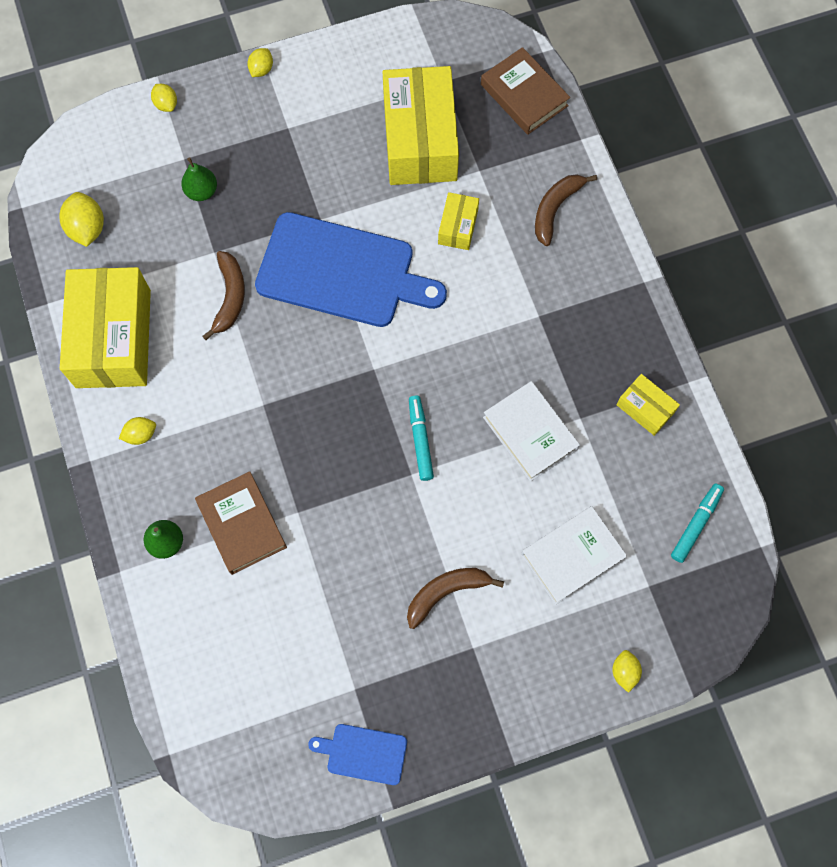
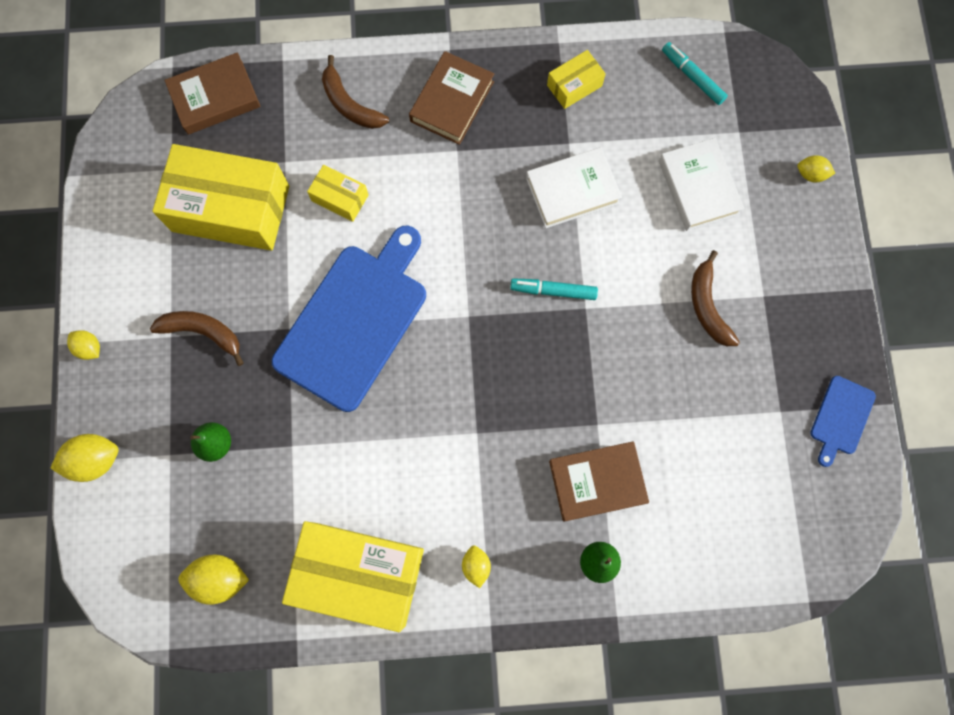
camera: 75 degrees left, 5 degrees up
(166, 104) = (95, 460): yellow lemon -> yellow lemon, size x1.65
(230, 297) = (348, 440): brown banana -> brown banana (203, 332)
(588, 298) = (452, 101): none -> brown book

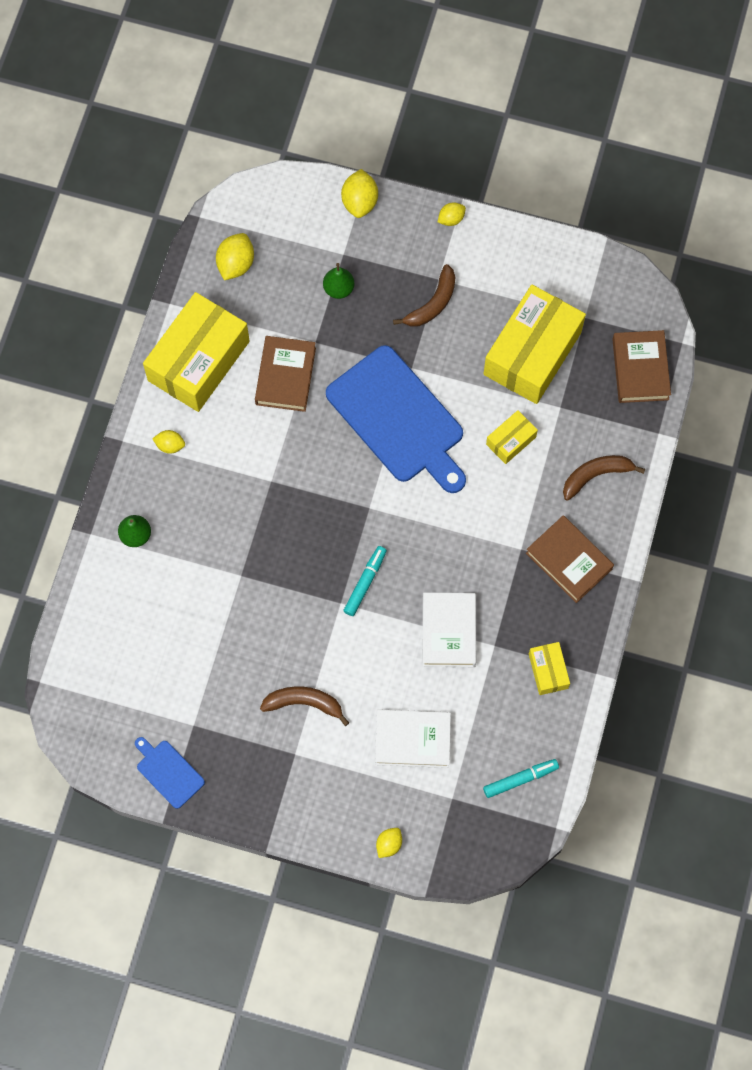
camera: 110 degrees right, 5 degrees down
(597, 482) = (196, 558): brown book -> brown book (285, 376)

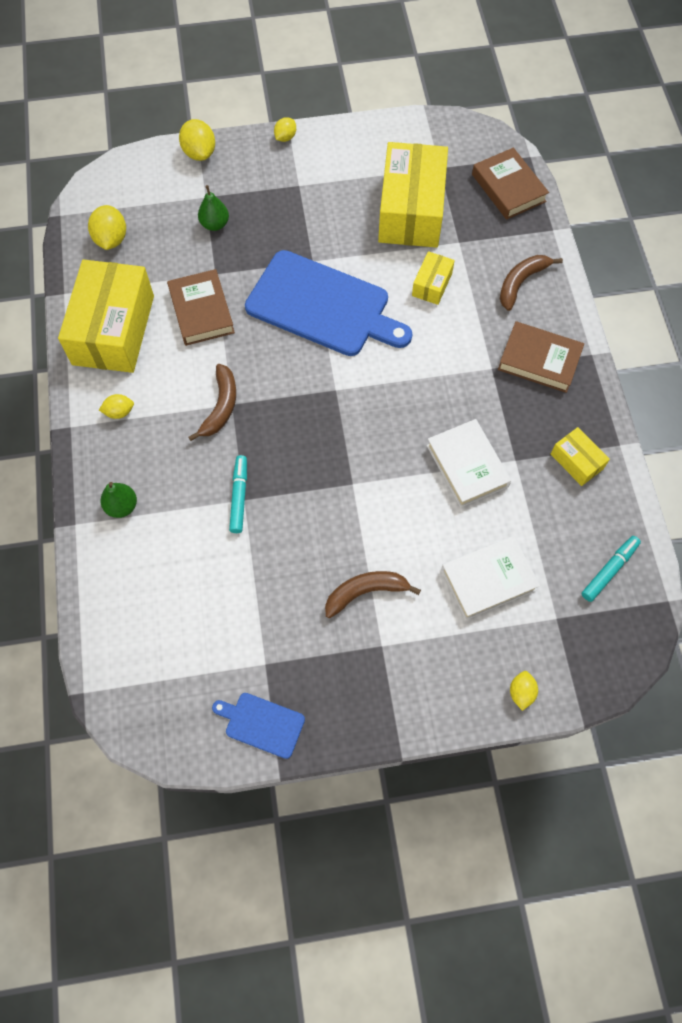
camera: 25 degrees left, 5 degrees down
(365, 582) = (366, 456): turquoise marker -> turquoise marker (239, 496)
(432, 303) = (304, 205): brown banana -> brown banana (221, 406)

